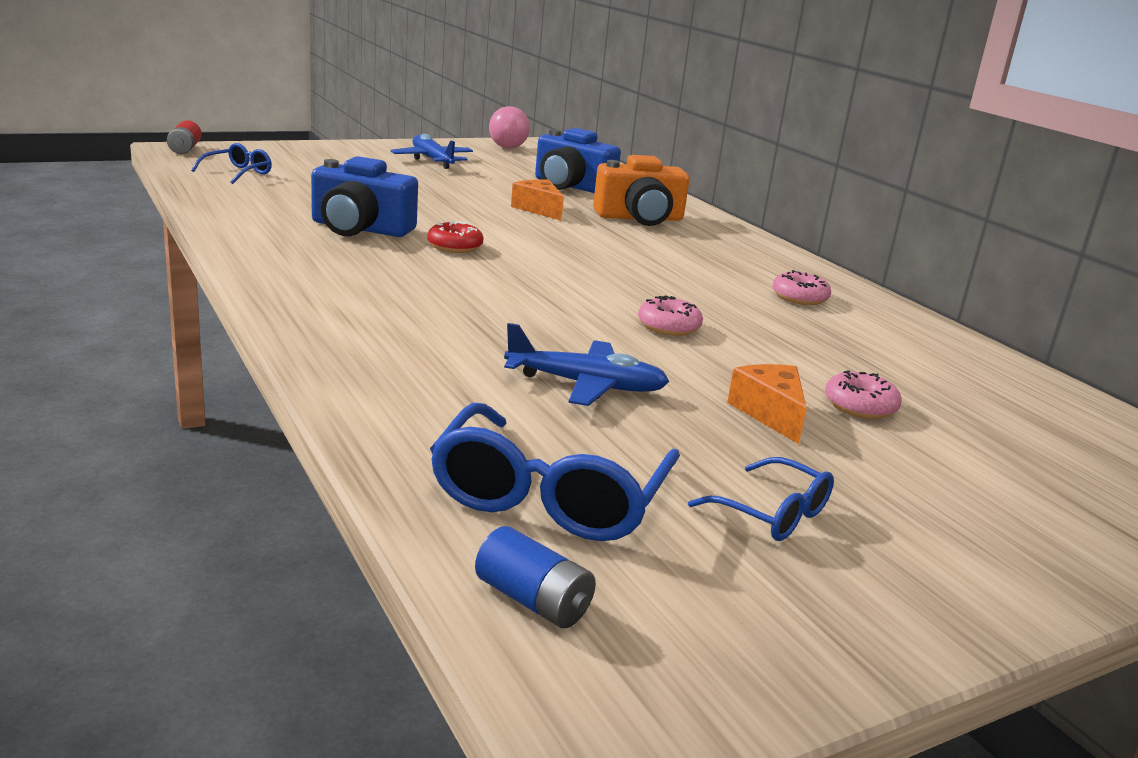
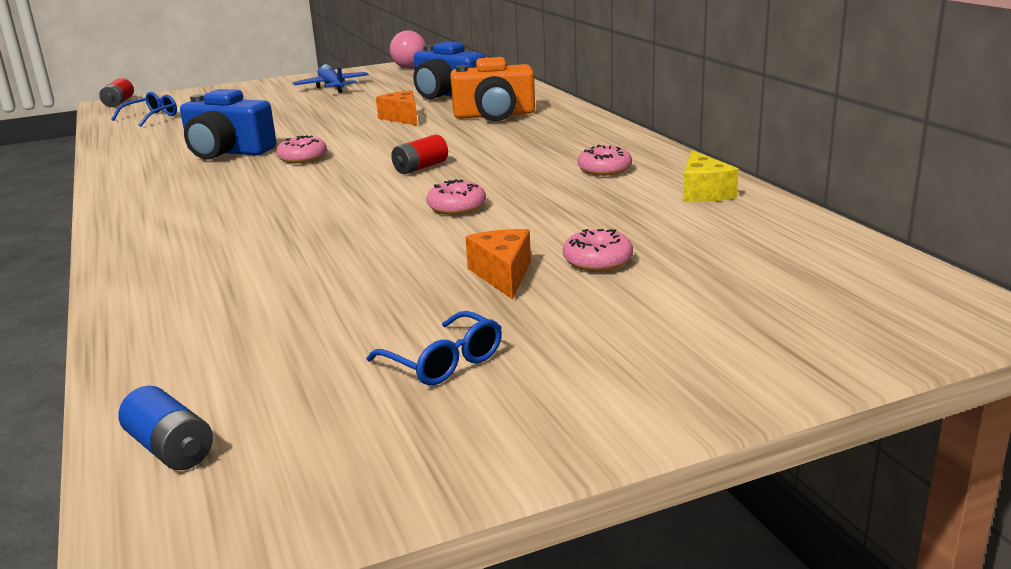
camera: 10 degrees right, 0 degrees up
(455, 247) = (302, 158): red donut -> pink donut
(549, 497) = (244, 362): blue glasses -> none
(586, 385) = (343, 264): blue plane -> none
(598, 273) = (420, 168): none -> red battery
(918, 336) = (703, 192): none -> yellow cheese

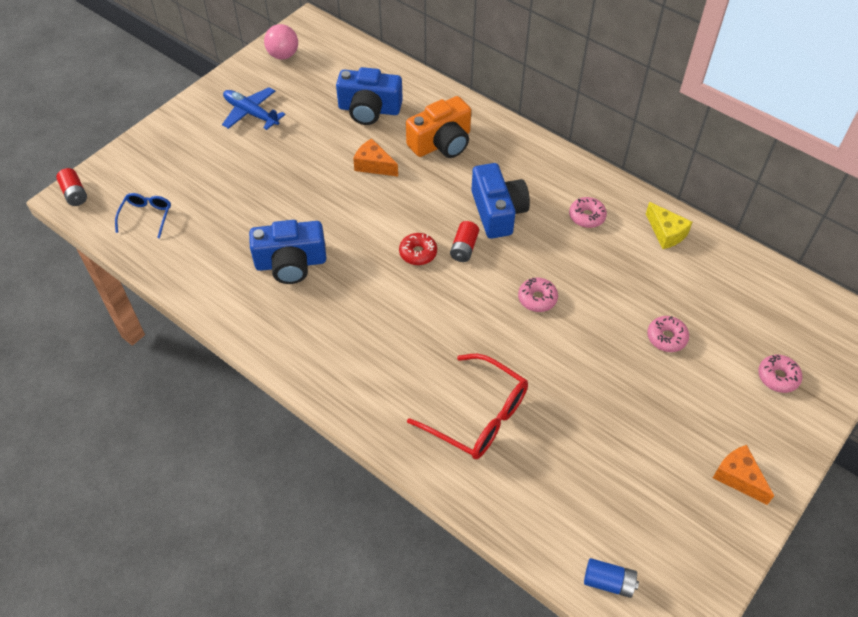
camera: 30 degrees left, 30 degrees up
(247, 268) = (479, 416): none -> red glasses
(302, 158) = (363, 257): pink donut -> pink donut (778, 377)
(364, 163) = (418, 253): none -> red donut
(444, 362) = (668, 464): blue glasses -> none
(495, 154) = (497, 212): none -> blue camera
(503, 275) = (629, 370): orange cheese -> orange cheese (738, 477)

